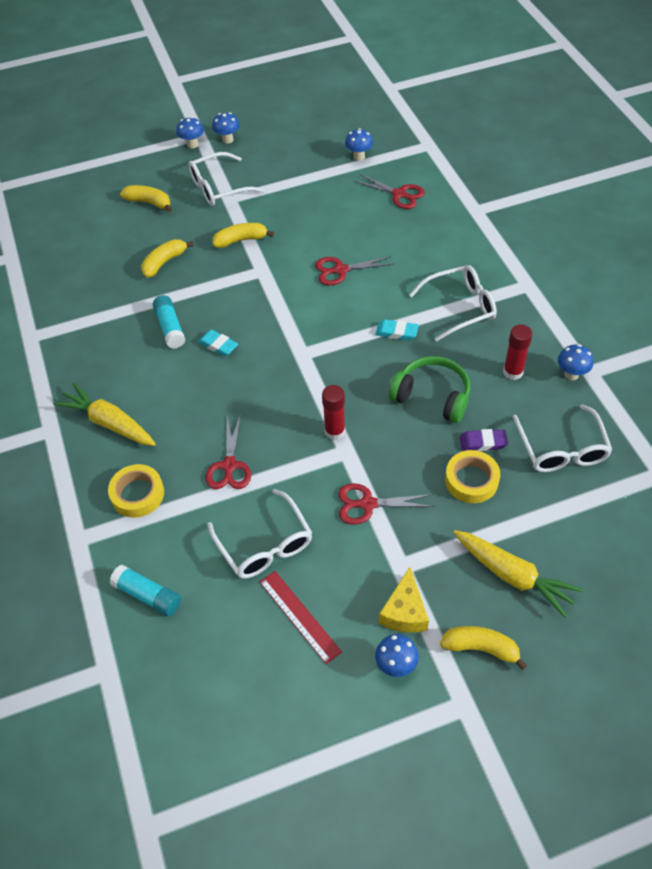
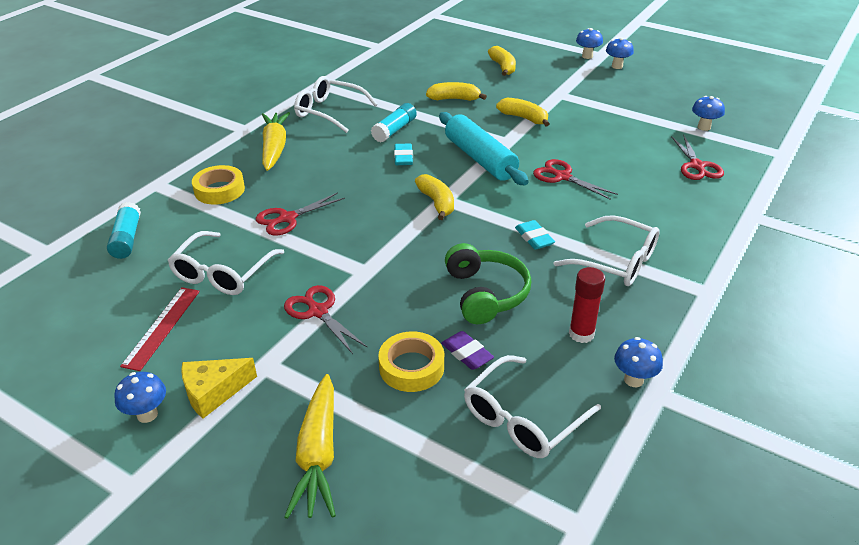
camera: 50 degrees right, 15 degrees down
(218, 188) = (562, 85): white glasses -> white glasses (328, 111)
(269, 300) = (480, 159): none -> turquoise rolling pin
(334, 431) = (380, 255): red glue stick -> none
(481, 648) = (208, 470): yellow banana -> yellow banana (437, 203)

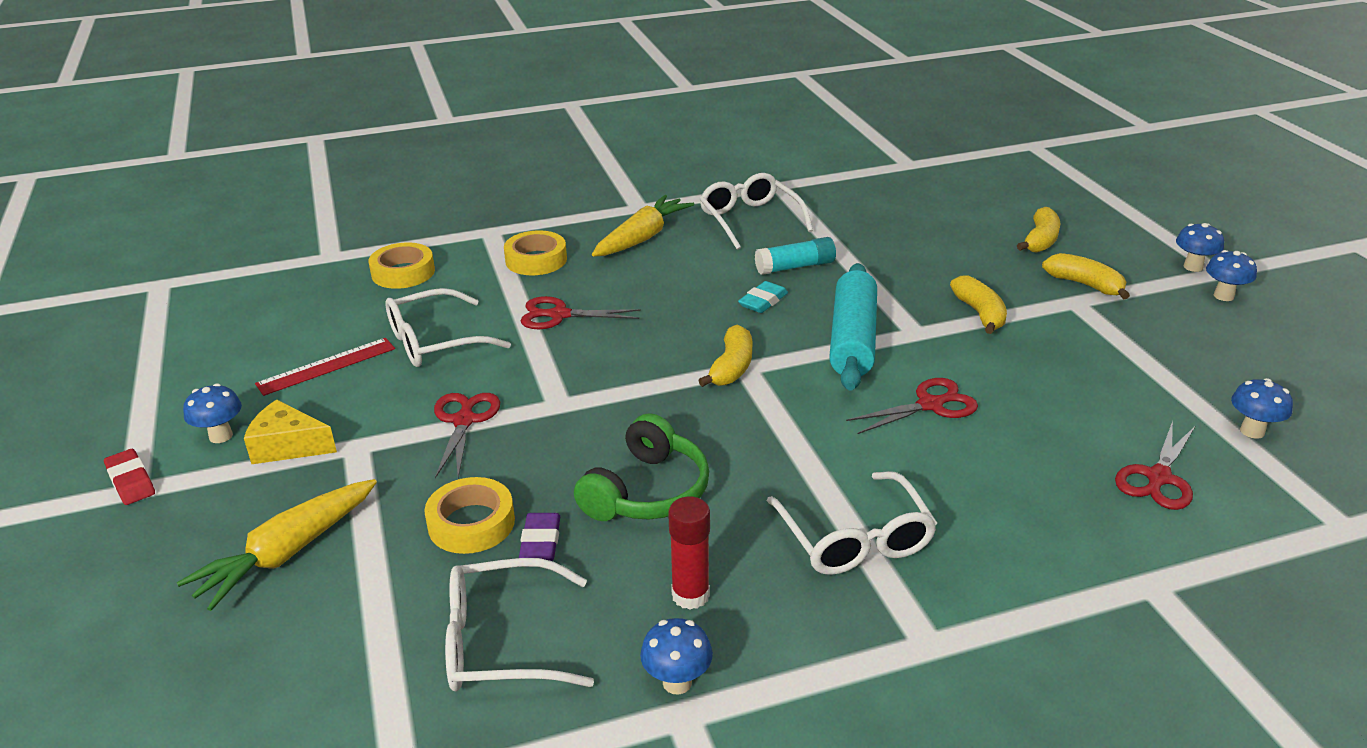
camera: 40 degrees right, 5 degrees down
(118, 485) = (131, 481): none -> red eraser
(127, 239) = (403, 272): turquoise glue stick -> yellow tape
(454, 99) = (919, 257): yellow banana -> yellow banana (1085, 285)
(534, 238) = (789, 459): turquoise eraser -> none
(562, 177) = (930, 405): red scissors -> red scissors turned 75 degrees clockwise

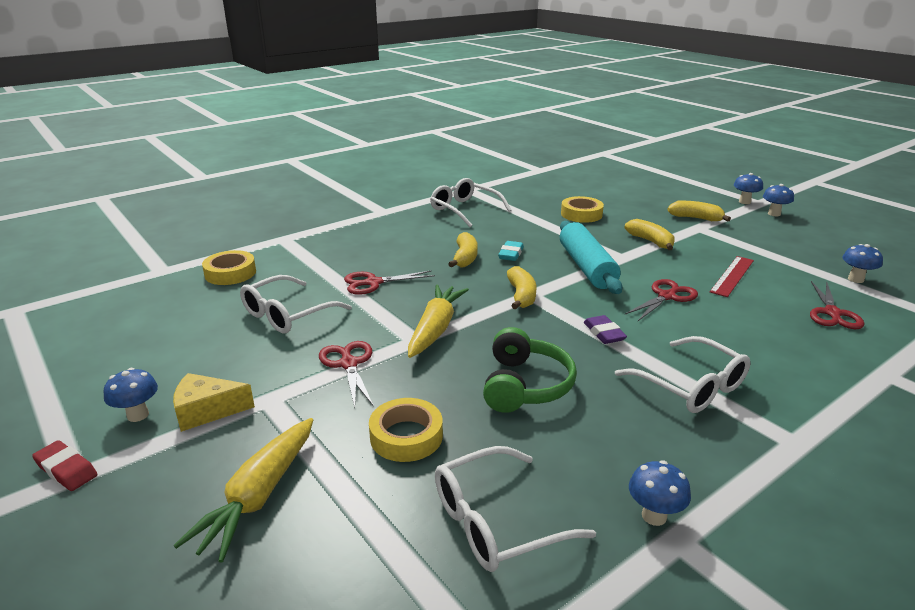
camera: 20 degrees left, 5 degrees down
(326, 366) = (205, 346): red ruler -> red ruler (732, 276)
(536, 260) = (331, 251): yellow tape -> yellow tape (581, 214)
(540, 542) = (472, 438): purple eraser -> purple eraser (604, 333)
(642, 237) = (399, 228): yellow carrot -> yellow carrot (435, 328)
(690, 595) = (613, 450): red glue stick -> none
(795, 267) = (515, 232): turquoise glue stick -> none
(1040, 240) = (650, 199): yellow banana -> yellow banana (465, 258)

